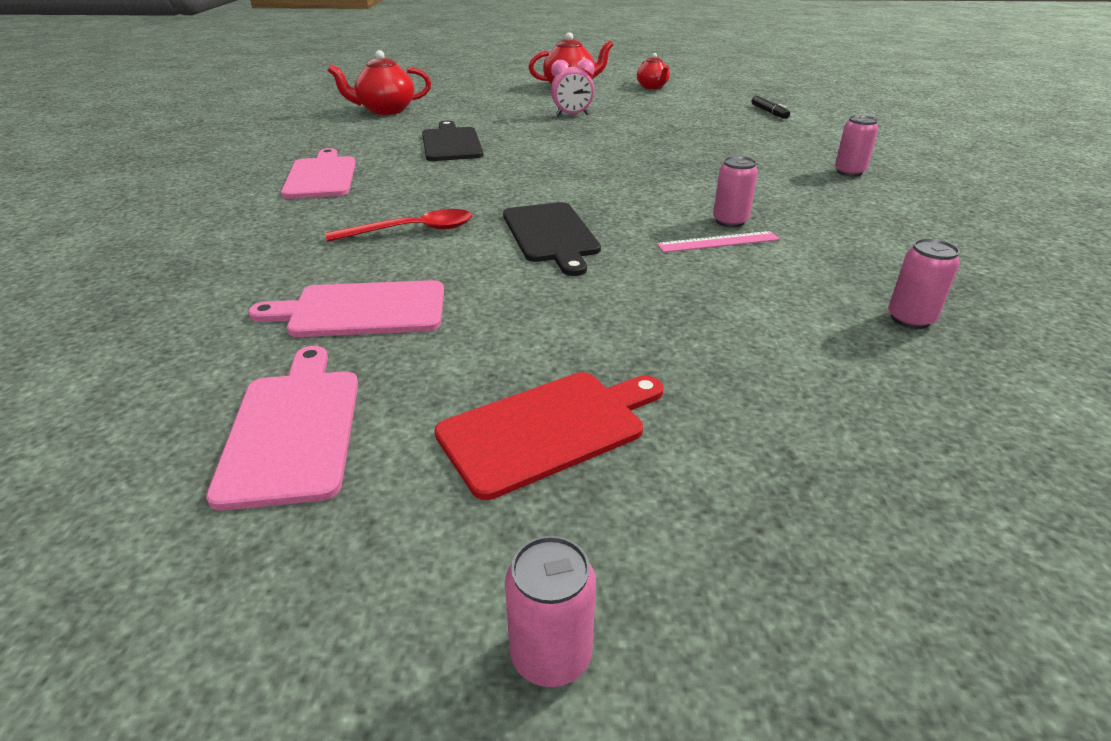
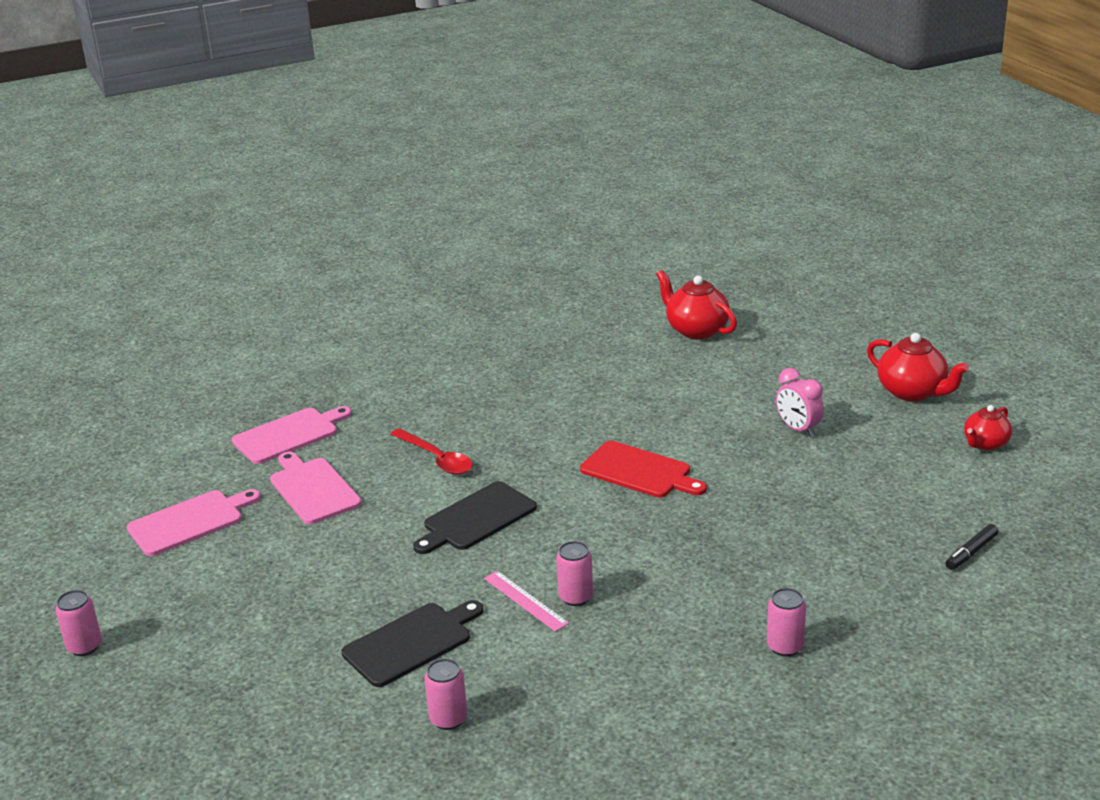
camera: 65 degrees right, 5 degrees down
(321, 176) = (504, 378): pink cutting board -> pink cutting board (289, 435)
(451, 143) = (638, 399): black cutting board -> black cutting board (411, 642)
(548, 429) = (229, 598): red cutting board -> red cutting board (639, 471)

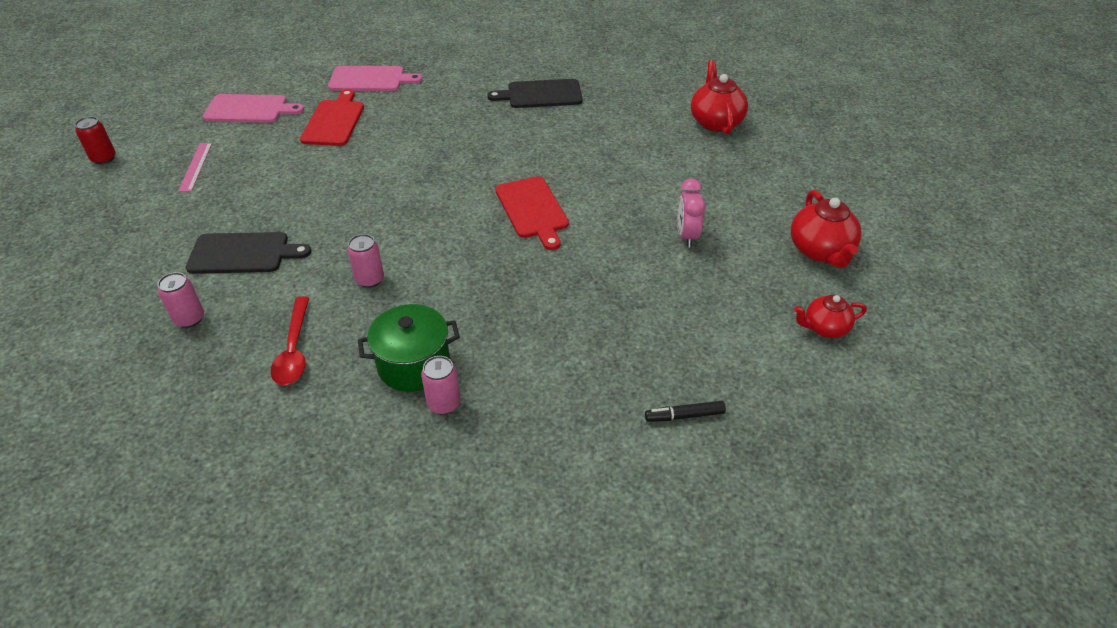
camera: 35 degrees right, 15 degrees up
(85, 647) = (104, 158): pink can -> red can
(313, 489) = (334, 121): pink cutting board -> red cutting board
(437, 459) = (425, 136): red spoon -> red spoon (294, 350)
(476, 518) = (391, 189): black cutting board -> black cutting board (540, 94)
(525, 600) = (339, 264): pink ruler -> pink ruler (196, 166)
(717, 635) = (414, 365): none -> green pot

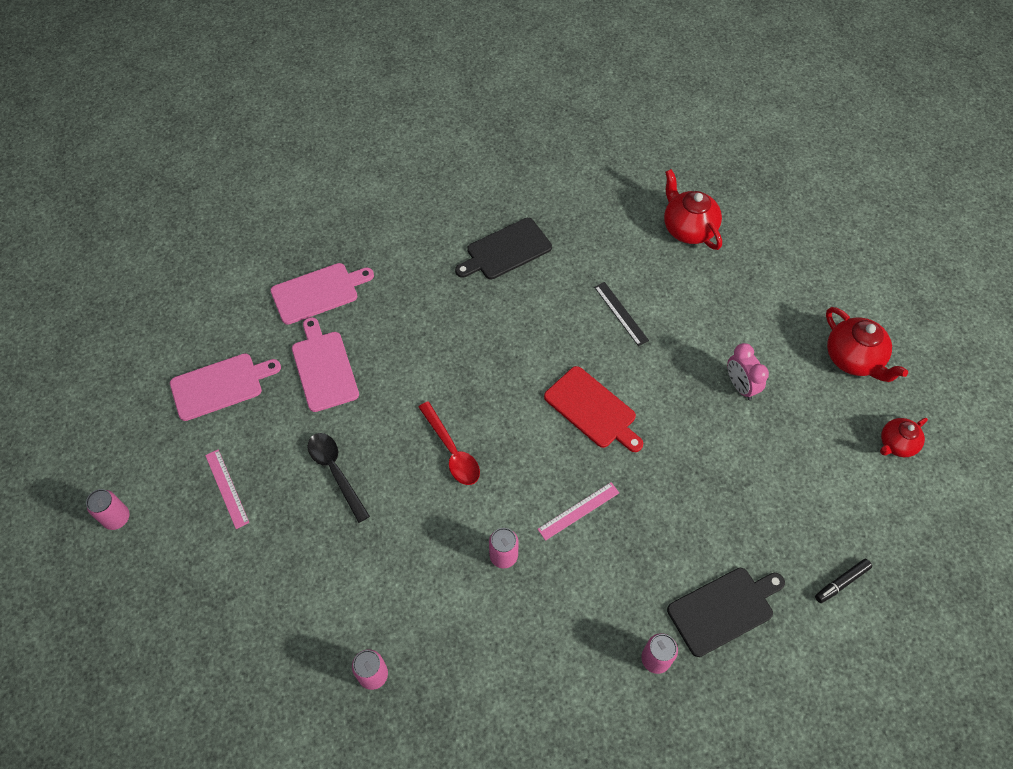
camera: 25 degrees left, 15 degrees up
(104, 158) = (117, 518): red can -> pink can
(243, 253) = (363, 577): black cutting board -> black cutting board (724, 609)
(284, 182) = (335, 472): none -> black spoon
(294, 350) = (493, 664): red spoon -> red spoon (452, 451)
(334, 121) = (324, 367): red cutting board -> pink cutting board
(414, 365) = (605, 631): green pot -> none
(462, 272) = (578, 511): none -> pink ruler
(610, 157) = (621, 313): none -> black ruler

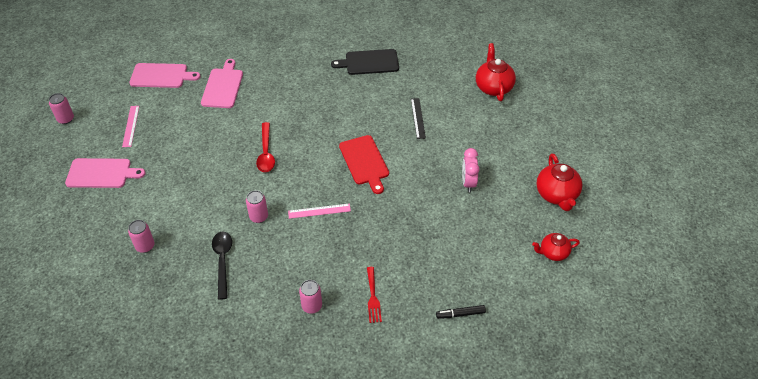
camera: 25 degrees right, 10 degrees down
(318, 292) = (245, 48): pink cutting board -> pink cutting board (102, 173)
(335, 472) = (194, 139): black spoon -> black spoon (222, 261)
(724, 609) = (373, 297): black cutting board -> red fork

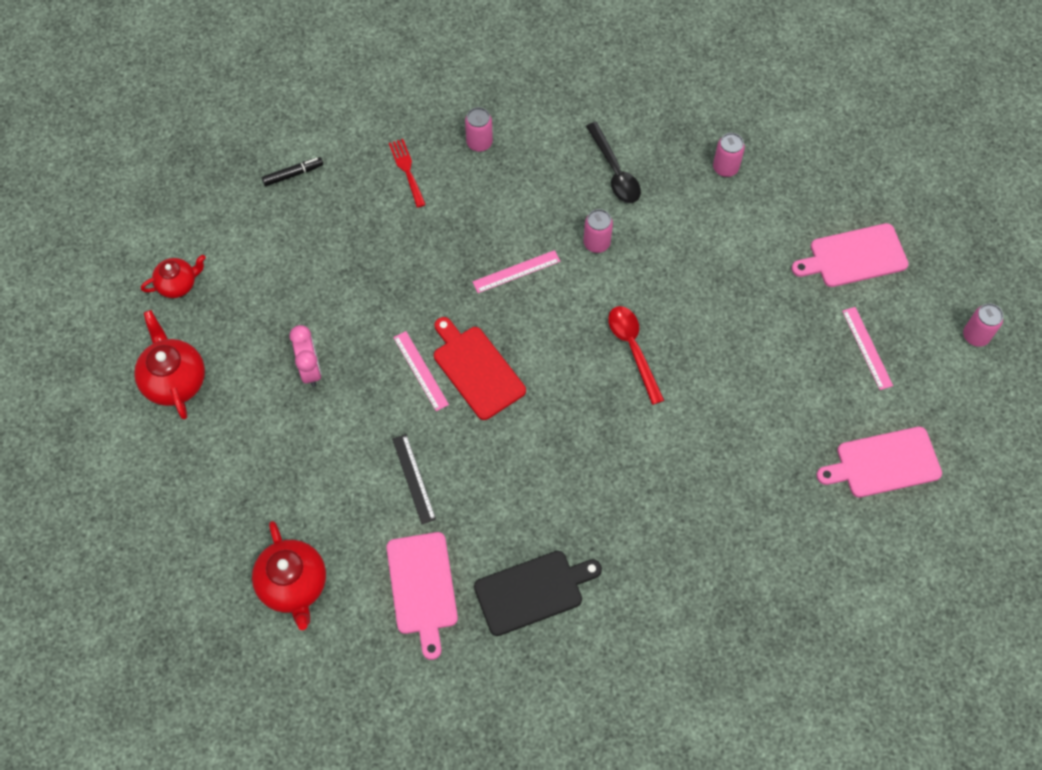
camera: 165 degrees right, 15 degrees up
(223, 86) = (766, 466): pink cutting board -> pink cutting board (422, 588)
(399, 168) = (420, 370): none -> pink ruler

